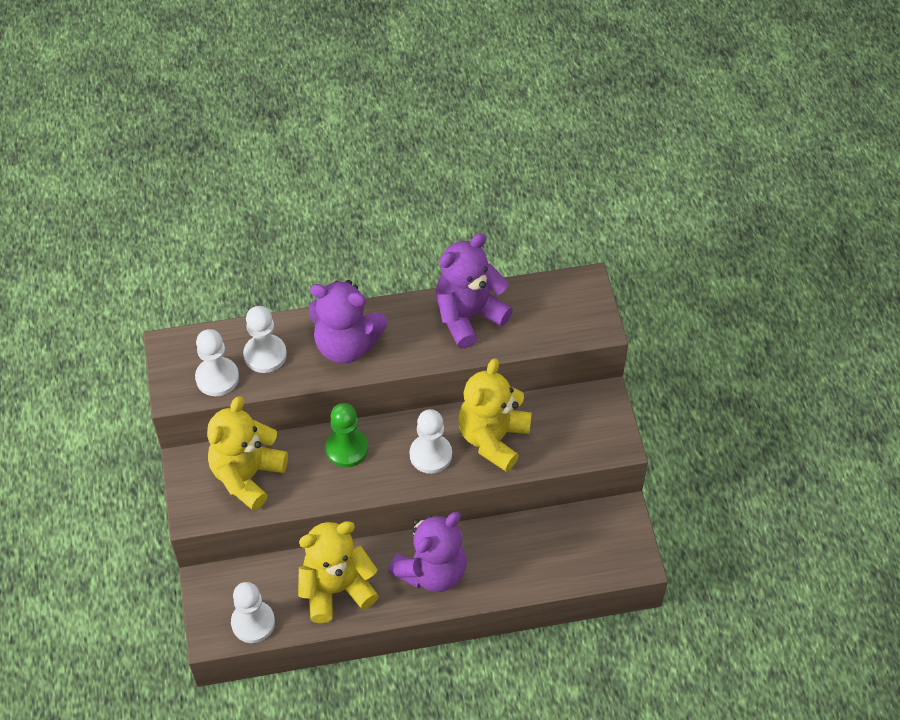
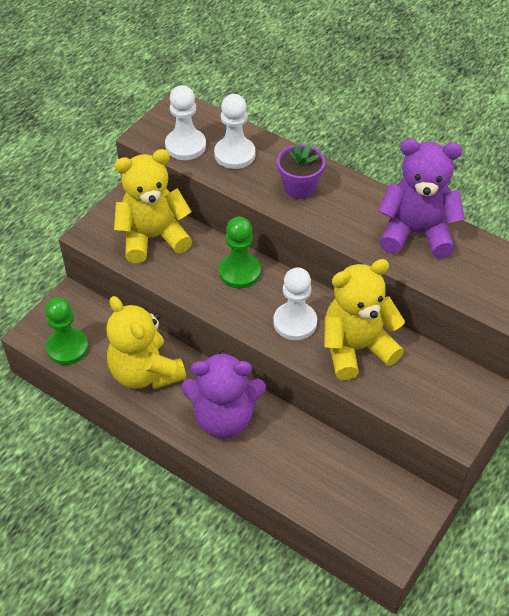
camera: 45 degrees right, 5 degrees down
(253, 622) = (67, 348): white pawn -> green pawn
(336, 589) = (145, 373): yellow teddy bear -> yellow teddy bear turned 150 degrees counterclockwise
(346, 345) = (299, 188): purple teddy bear -> purple flower pot

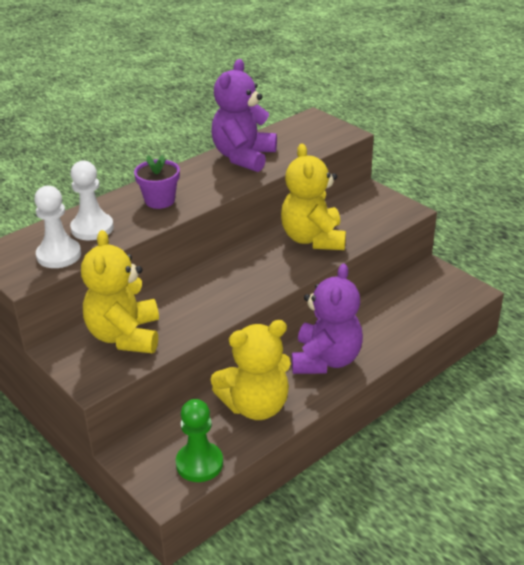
camera: 75 degrees left, 15 degrees down
(239, 272) = (200, 287): green pawn -> none
(295, 322) = (273, 265): white pawn -> none

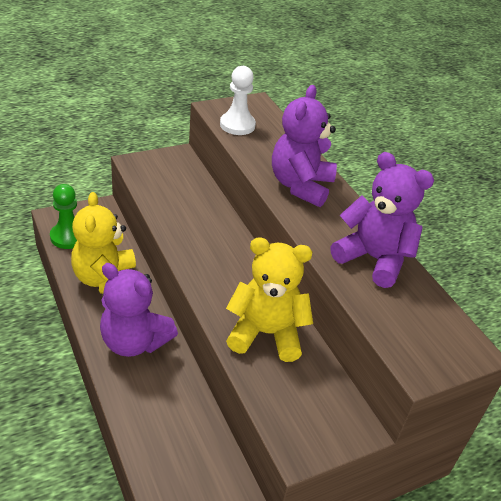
camera: 100 degrees right, 5 degrees up
(92, 228) = (269, 145): white pawn -> none
(125, 336) = (176, 184): yellow teddy bear -> none
(160, 200) = (300, 186): purple flower pot -> purple teddy bear

